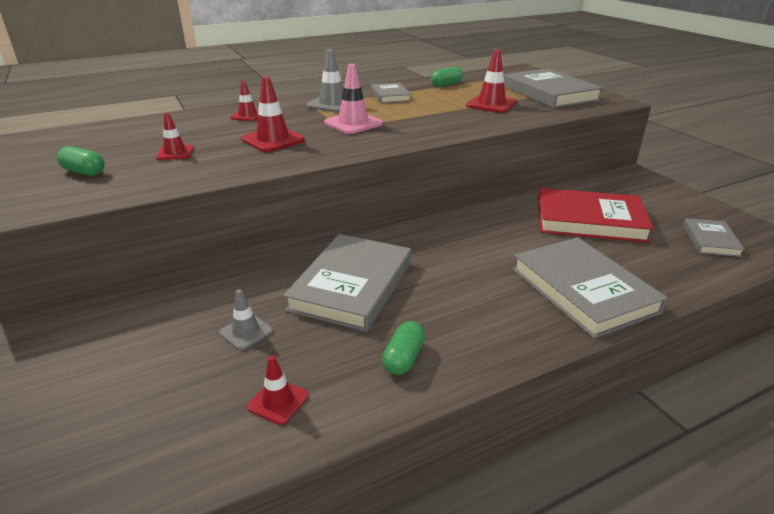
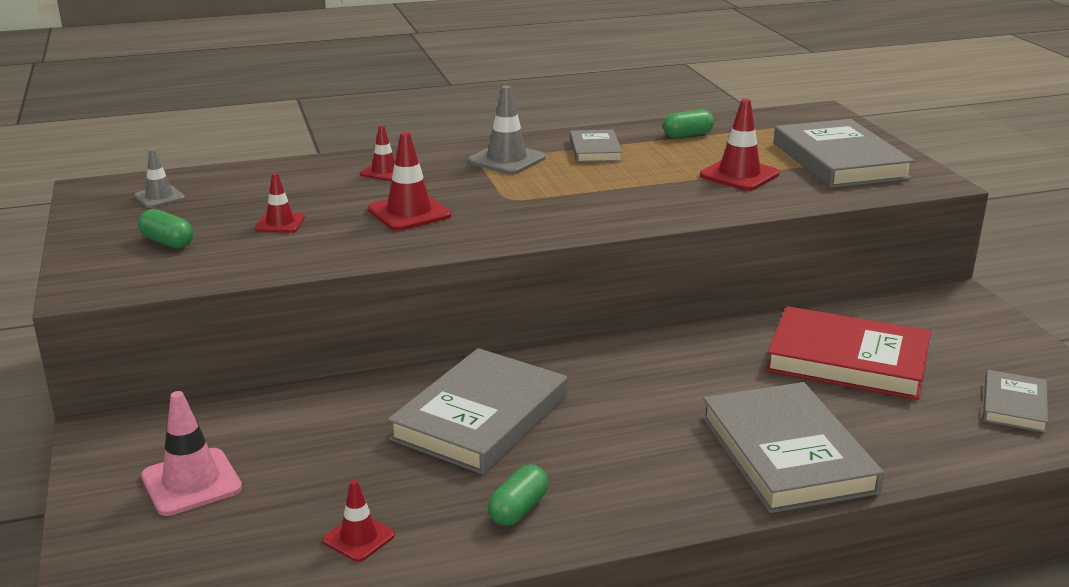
camera: 10 degrees right, 5 degrees down
(246, 332) = (337, 459): grey traffic cone -> grey traffic cone (159, 197)
(353, 123) = (525, 194): pink traffic cone -> pink traffic cone (191, 482)

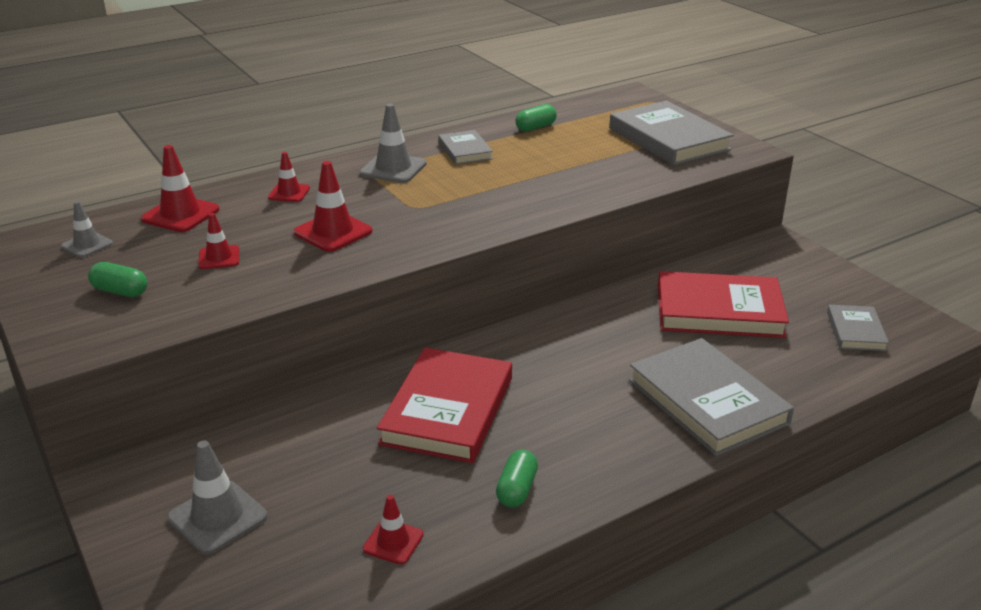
camera: 15 degrees left, 5 degrees up
(191, 482) = (217, 517): pink traffic cone -> grey traffic cone
(480, 417) = (447, 410): grey book -> red book
(739, 175) = (596, 161): red traffic cone -> red traffic cone (180, 214)

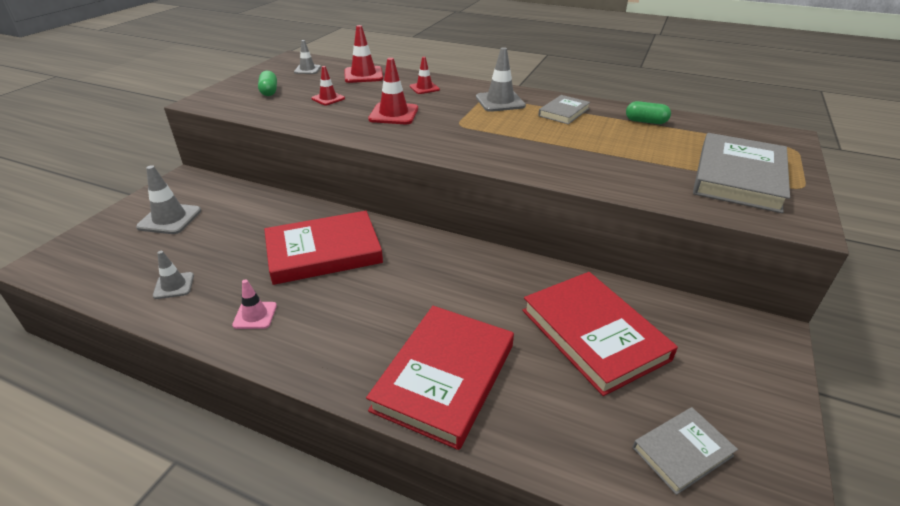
camera: 55 degrees right, 5 degrees up
(393, 542) = (174, 286): red traffic cone -> grey traffic cone
(516, 490) = (255, 315): green capsule -> pink traffic cone
(707, 402) = (444, 377): grey book -> red book

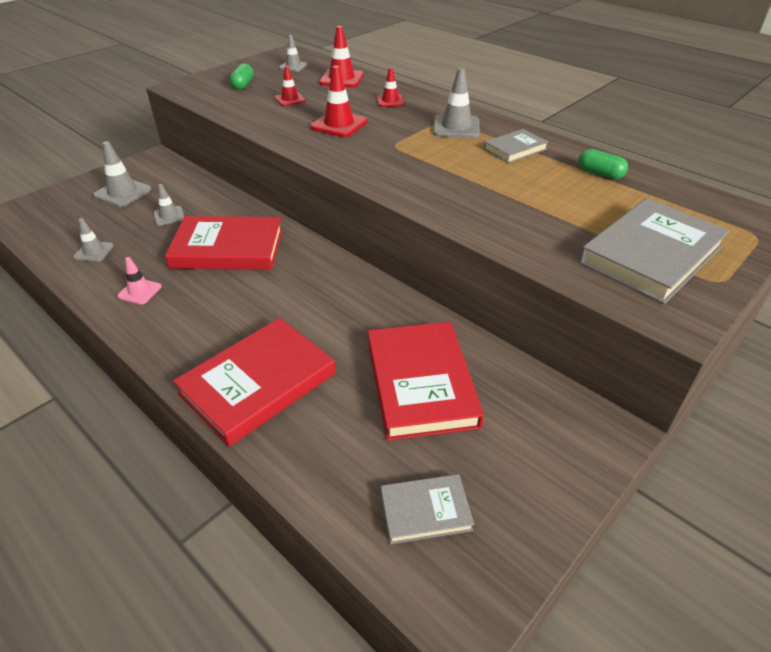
camera: 20 degrees right, 5 degrees up
(238, 232) = (169, 216): none -> grey traffic cone

